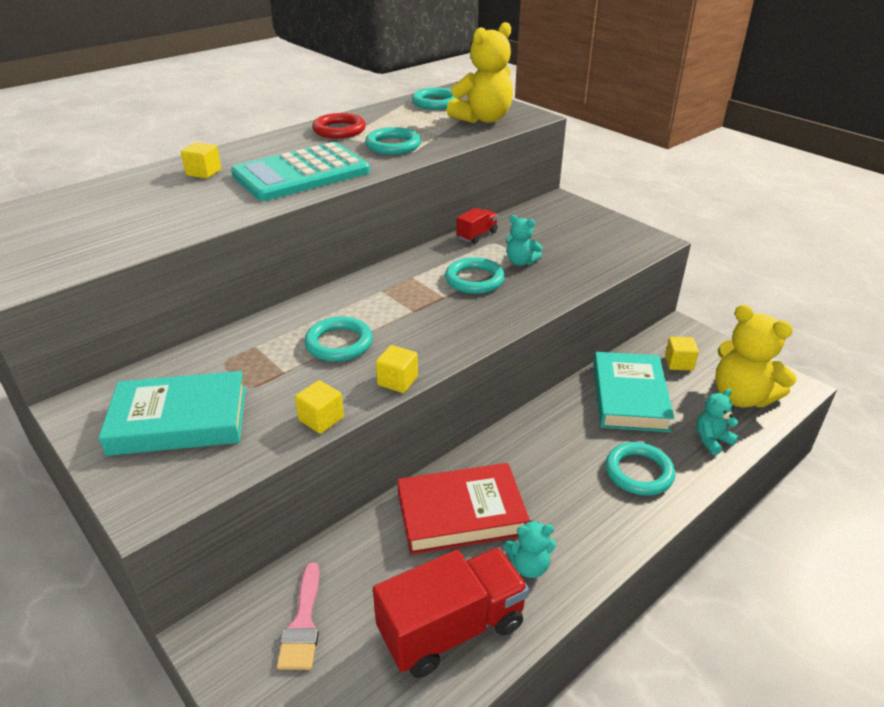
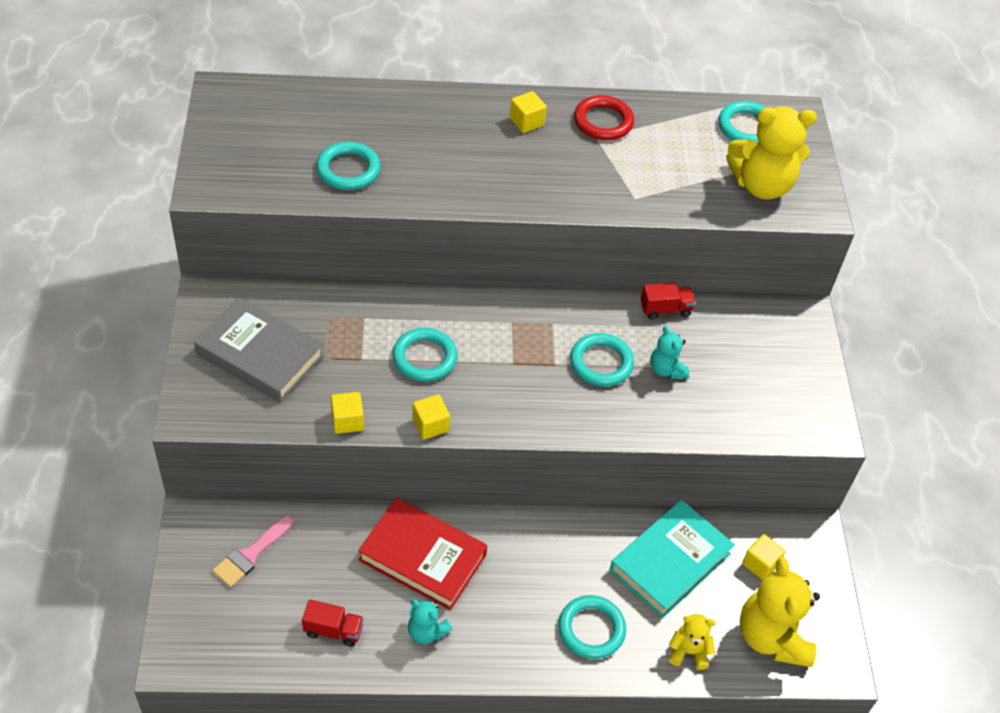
camera: 35 degrees right, 15 degrees up
(179, 420) = (259, 355): turquoise book -> grey book
(204, 172) = (430, 121): yellow cube -> yellow cube (526, 122)
(301, 173) = (506, 172): turquoise calculator -> none
(393, 145) = (626, 177): turquoise ring -> turquoise ring (348, 170)
(451, 628) = (333, 630): red truck -> red truck, size x0.49
(712, 440) = (688, 651): turquoise teddy bear -> yellow teddy bear

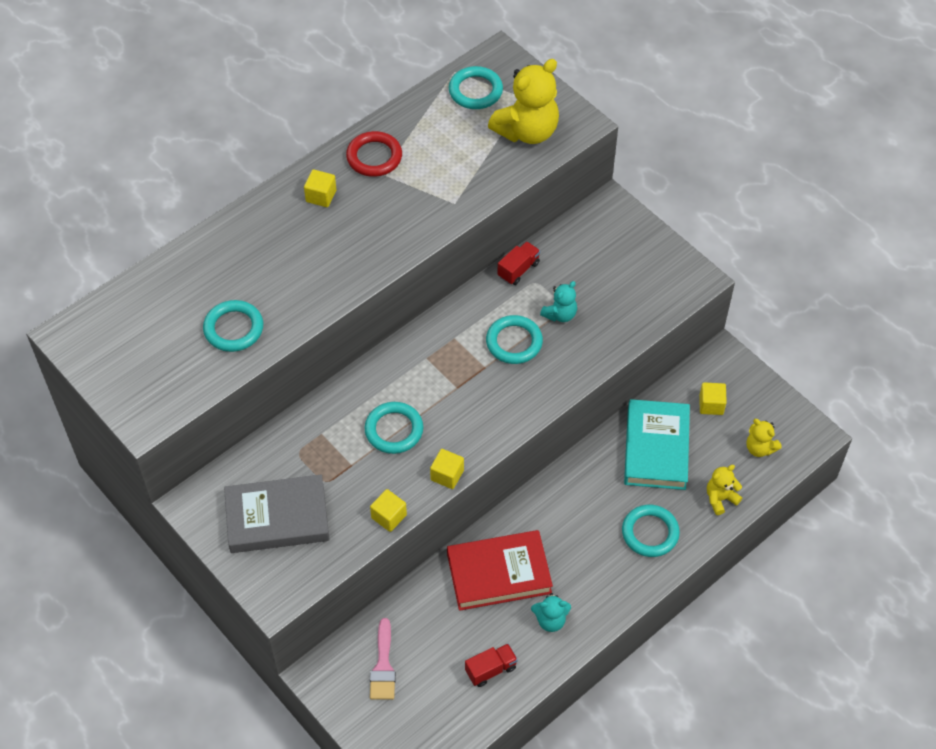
camera: 35 degrees left, 5 degrees up
(666, 369) = (560, 314): turquoise teddy bear -> turquoise teddy bear turned 75 degrees counterclockwise
(771, 637) = (759, 448): yellow teddy bear -> yellow teddy bear, size x0.51

